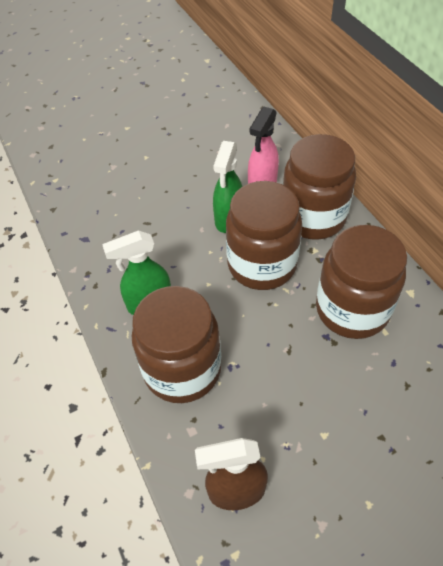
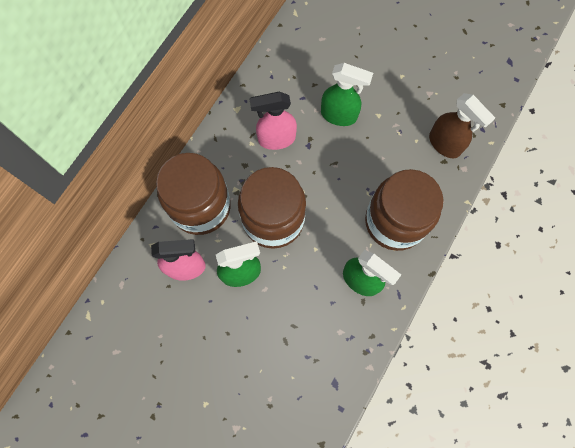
camera: 125 degrees left, 20 degrees up
(348, 388) = (339, 115): none -> green spray bottle
(352, 309) = (276, 139): brown jar -> pink spray bottle

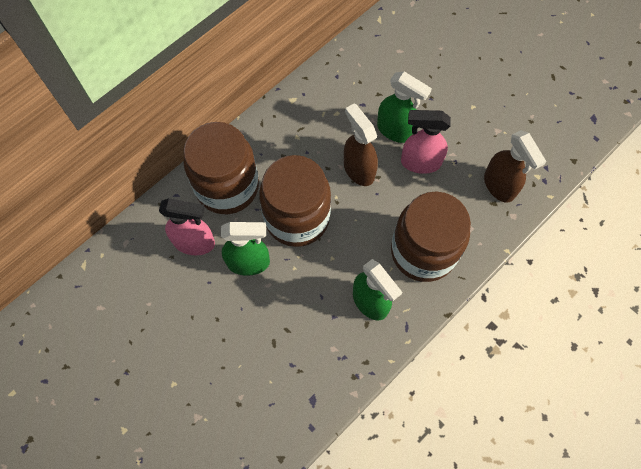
camera: 15 degrees right, 5 degrees down
(276, 139) = (323, 138): pink spray bottle -> pink spray bottle (420, 162)
(316, 160) = (358, 169): none -> brown spray bottle

